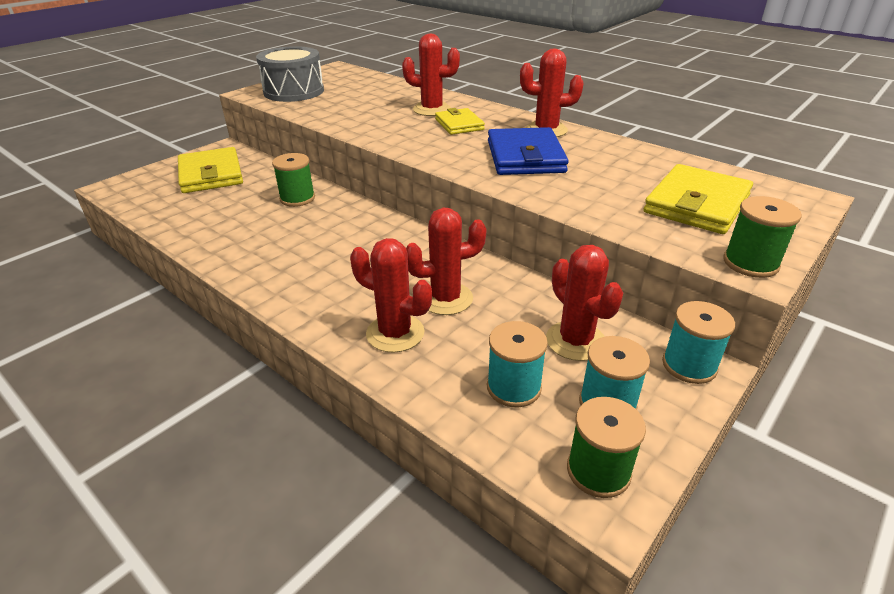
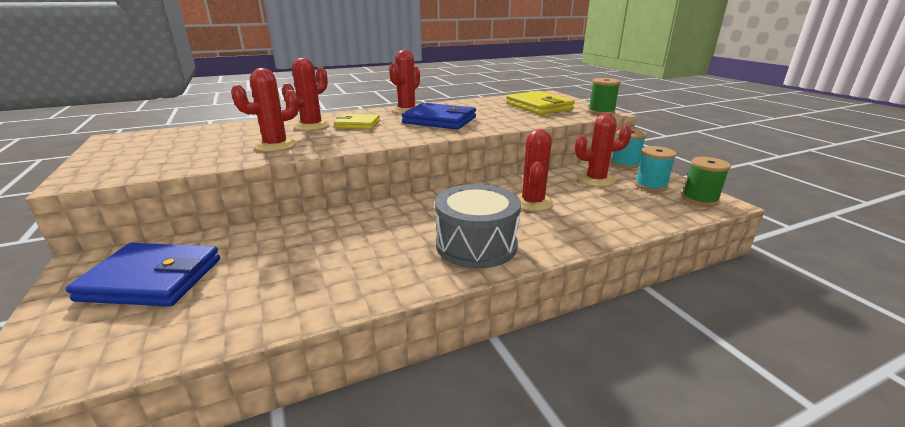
camera: 65 degrees left, 10 degrees down
(211, 174) = (152, 279): yellow wallet -> blue wallet
(294, 91) = (137, 161): grey drum -> grey drum (476, 245)
(297, 198) = (307, 233): green spool -> none
(395, 333) = (564, 226): red cactus -> red cactus (276, 145)
(514, 387) = (632, 203): turquoise spool -> none

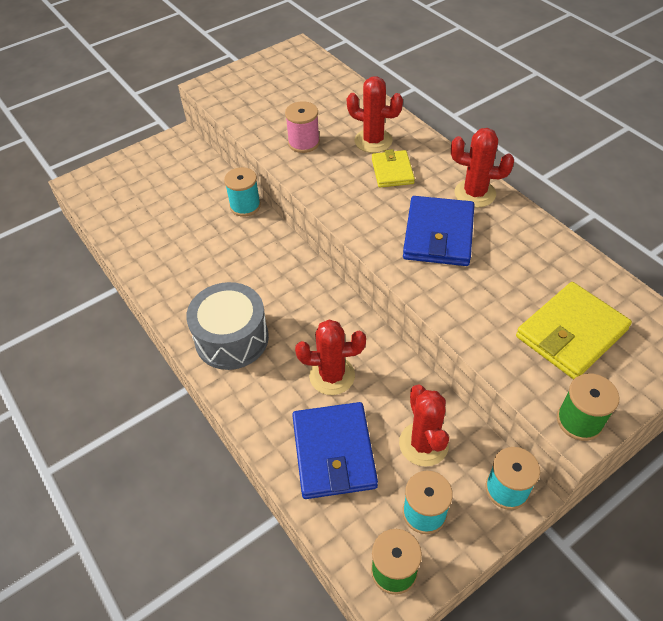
camera: 80 degrees right, 25 degrees up
(152, 279) = (163, 178): blue wallet -> blue wallet (334, 452)
(276, 145) = (304, 143): red cactus -> pink spool
(284, 224) = (245, 206): none -> turquoise spool

